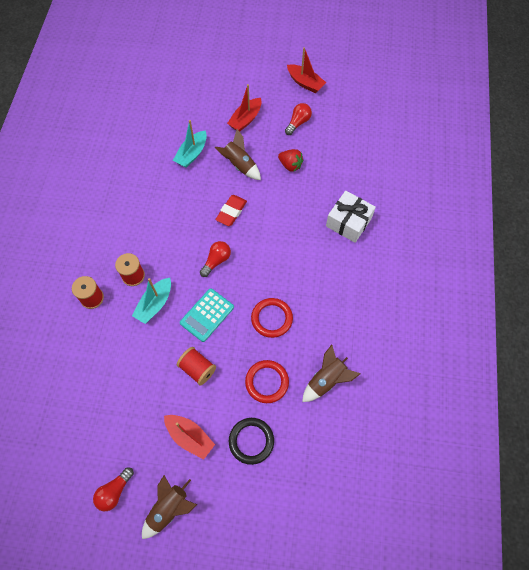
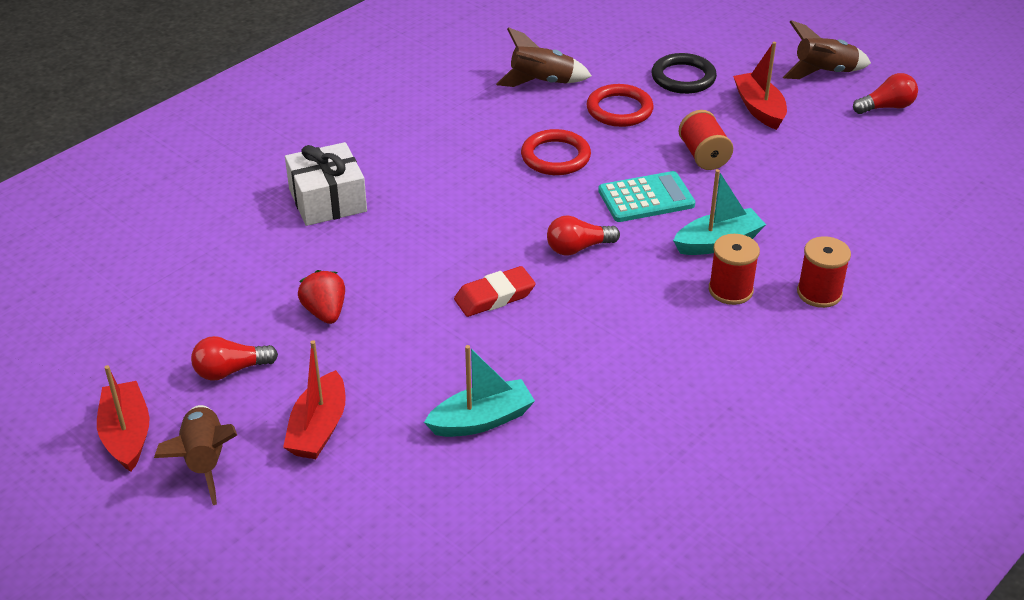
camera: 145 degrees left, 25 degrees down
(239, 165) = (411, 357): brown rocket -> brown rocket (204, 461)
(245, 119) = (318, 428): red boat -> red boat turned 120 degrees clockwise

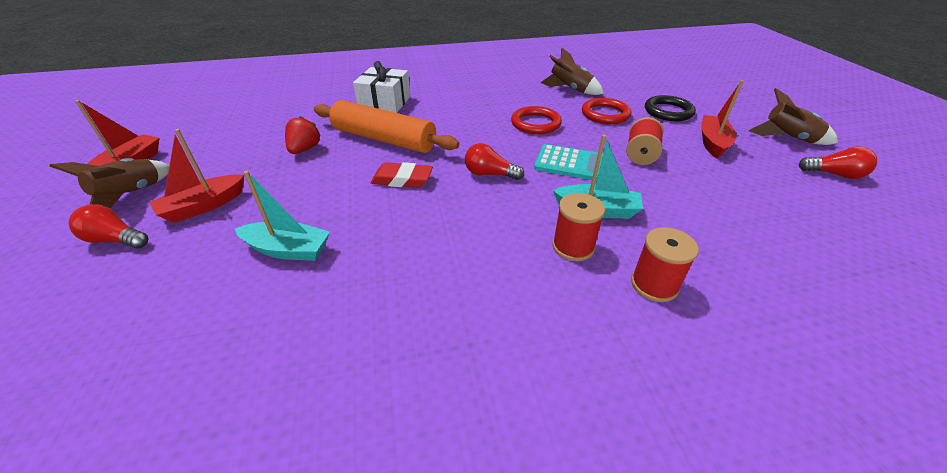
camera: 35 degrees right, 0 degrees up
(230, 370) = (219, 157): red light bulb -> red light bulb (115, 240)
(404, 255) = (384, 139): none -> orange rolling pin

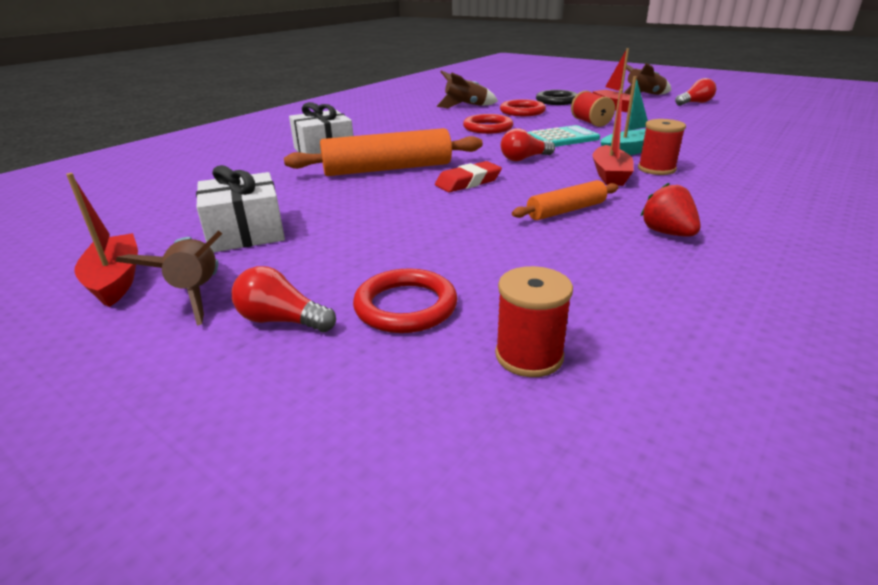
camera: 40 degrees left, 10 degrees down
(115, 240) = (282, 320): red light bulb -> red light bulb turned 45 degrees clockwise
(165, 271) = (405, 306): none -> red ring
(203, 206) = (321, 262): red boat -> red boat (610, 175)
(223, 159) = (246, 232): none -> white gift
(288, 250) = (484, 246): turquoise boat -> none
(304, 149) = (324, 197): red strawberry -> red strawberry (667, 233)
(401, 250) = (566, 210): none -> orange rolling pin
(654, 285) = (726, 166): red spool -> red spool (529, 356)

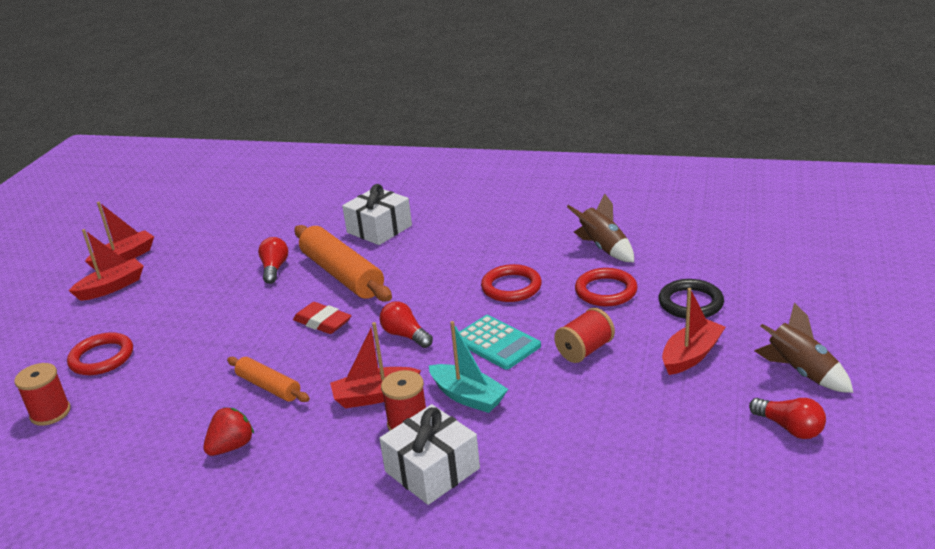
camera: 70 degrees right, 0 degrees up
(196, 293) = (112, 287): brown rocket -> red boat
(246, 232) = (195, 267): white gift -> white gift (432, 470)
(282, 320) = (84, 324): red light bulb -> red light bulb (274, 269)

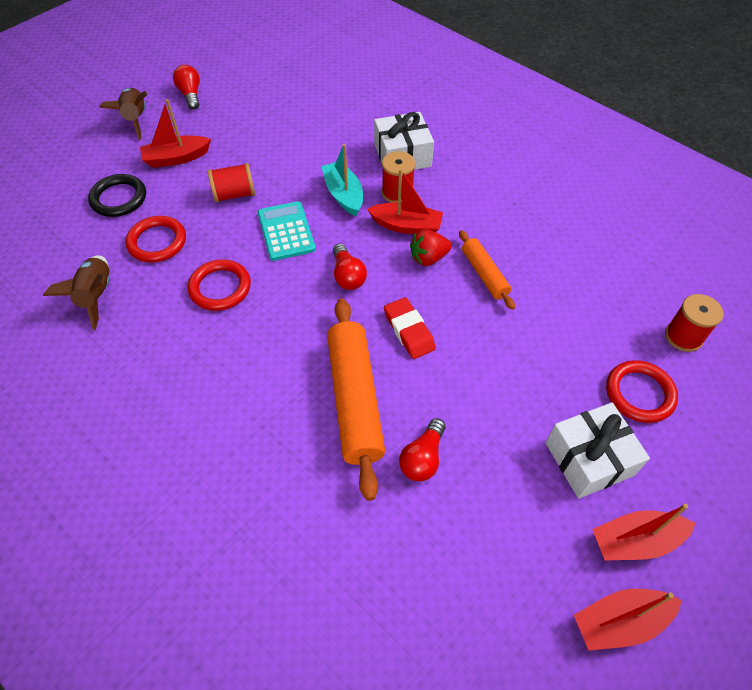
camera: 155 degrees left, 25 degrees up
(232, 446) = (528, 230): red strawberry -> red strawberry (428, 258)
(379, 229) = (265, 473): white gift -> white gift (589, 458)

